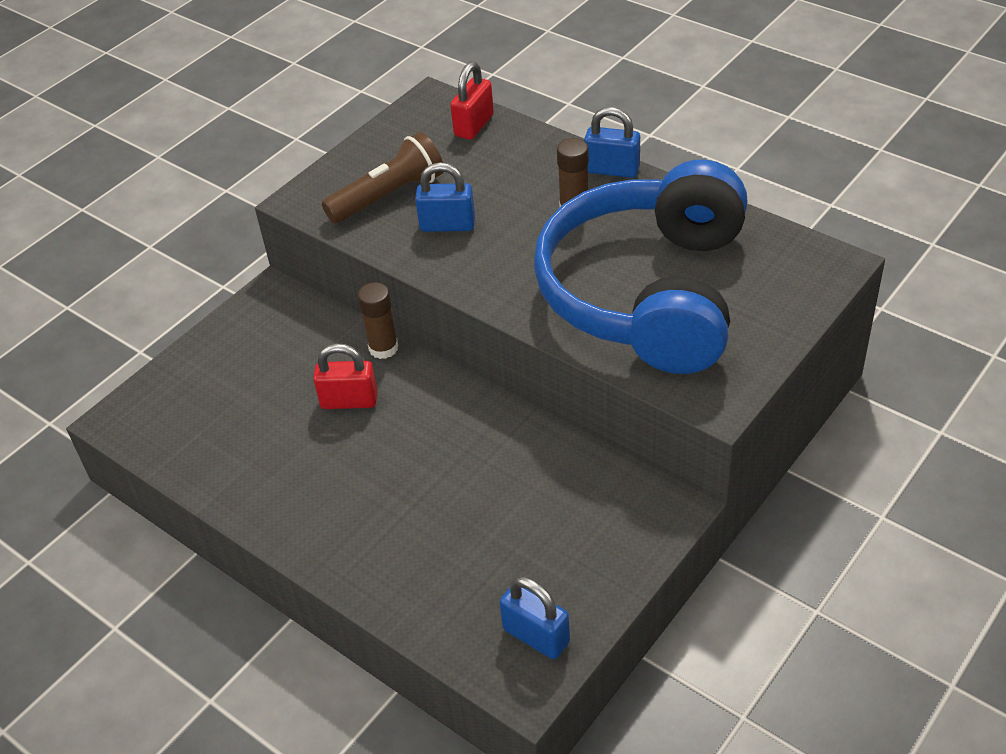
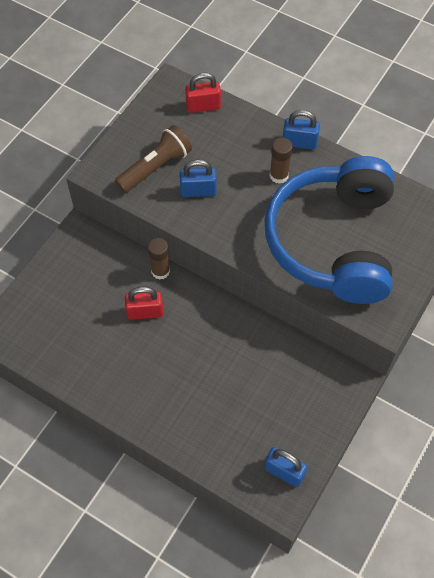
camera: 10 degrees left, 15 degrees up
(474, 125) = (203, 106): red padlock -> red padlock turned 60 degrees clockwise

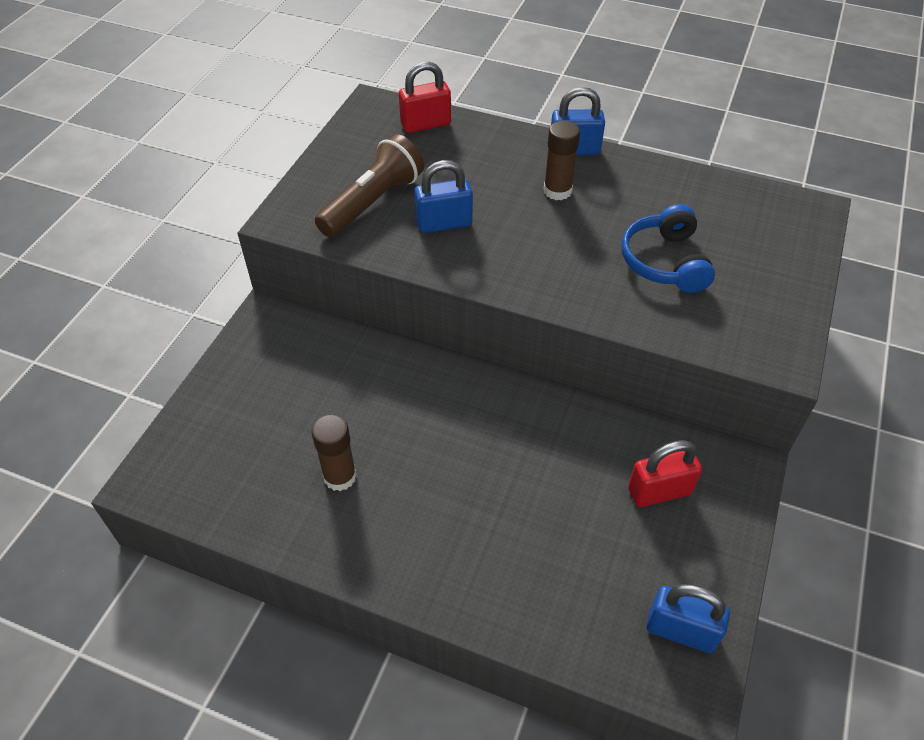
camera: 10 degrees left, 10 degrees down
(145, 312) = (389, 415): red padlock -> red padlock (659, 491)
(160, 271) = (402, 354): brown glue stick -> brown glue stick (340, 476)
(333, 242) = (664, 262): blue headphones -> blue headphones, size x0.43

